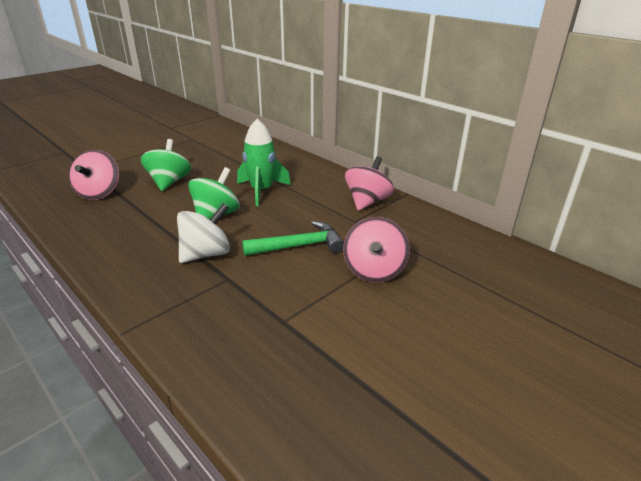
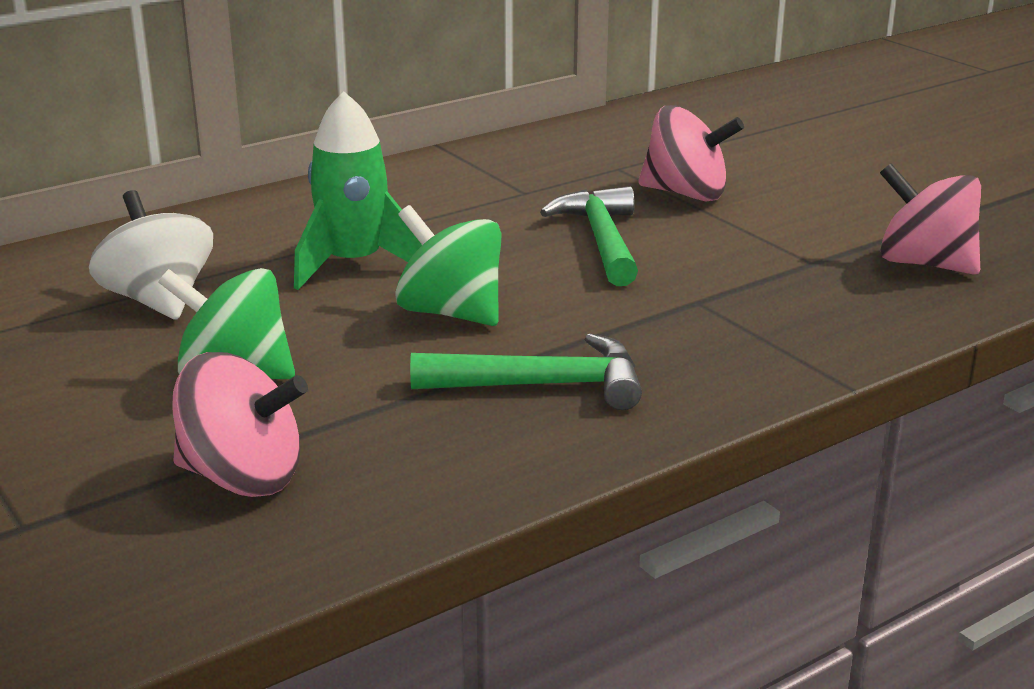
camera: 80 degrees left, 5 degrees down
(147, 240) = (542, 385): none -> green hammer
(206, 254) = (611, 321): white spinning top -> white spinning top (159, 301)
(367, 202) = (455, 176): pink spinning top -> pink spinning top (924, 264)

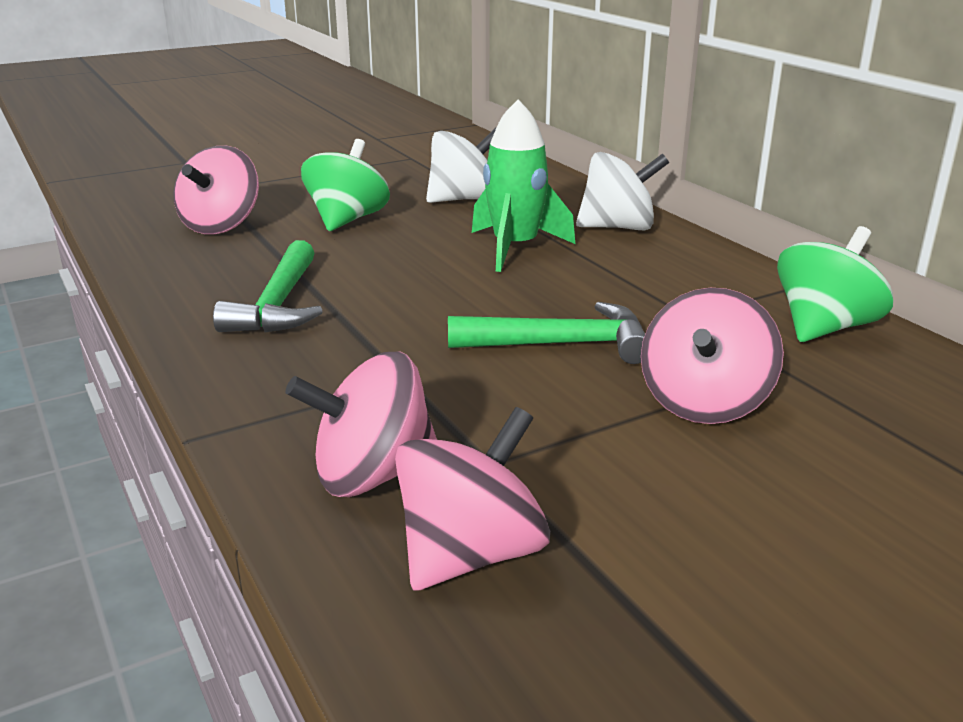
camera: 95 degrees right, 0 degrees up
(288, 214) = (618, 227): none -> white spinning top
(451, 313) = (416, 278): green spinning top -> green spinning top (824, 328)
(856, 301) = (372, 476): none -> pink spinning top

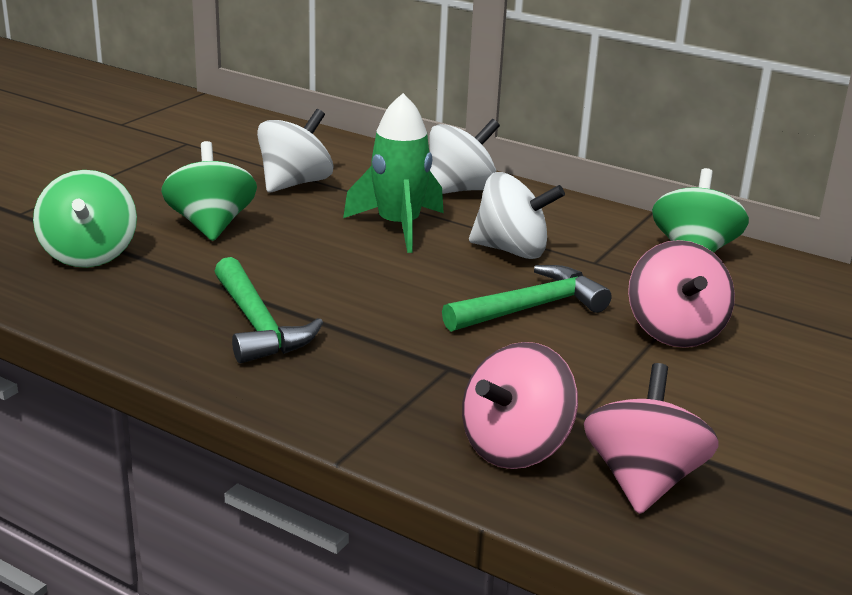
camera: 30 degrees left, 0 degrees up
(221, 225) = (89, 255): pink spinning top -> green spinning top
(606, 288) = (511, 250): none -> white spinning top

